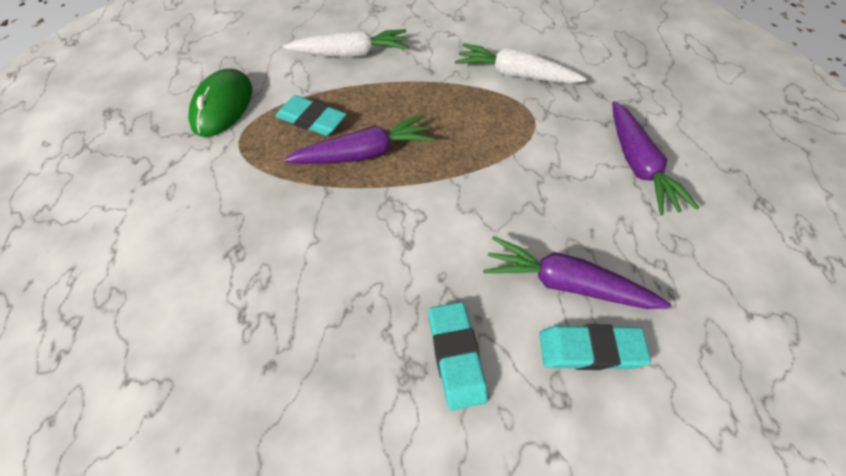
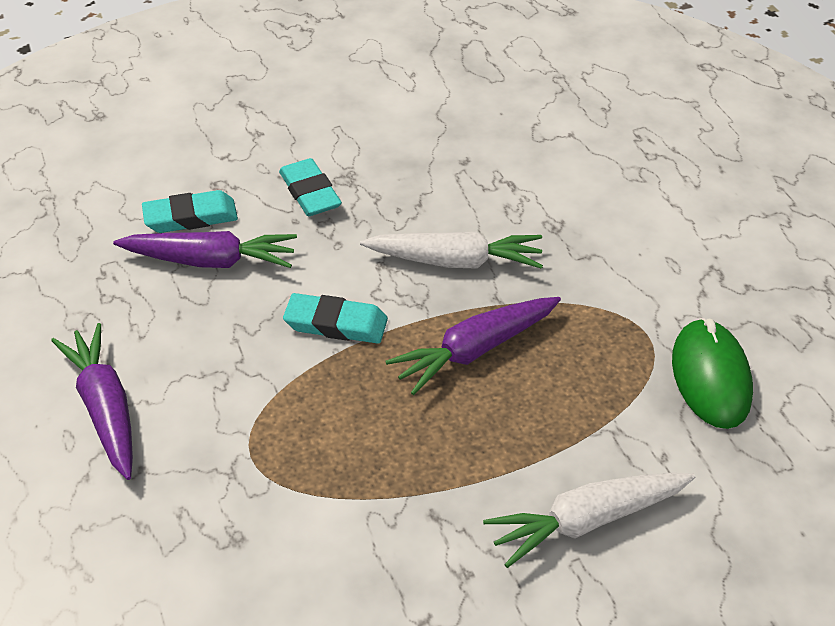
camera: 165 degrees right, 10 degrees down
(311, 120) = (572, 383): turquoise eraser -> turquoise eraser (336, 324)
(515, 75) = (287, 537): white carrot -> white carrot (455, 261)

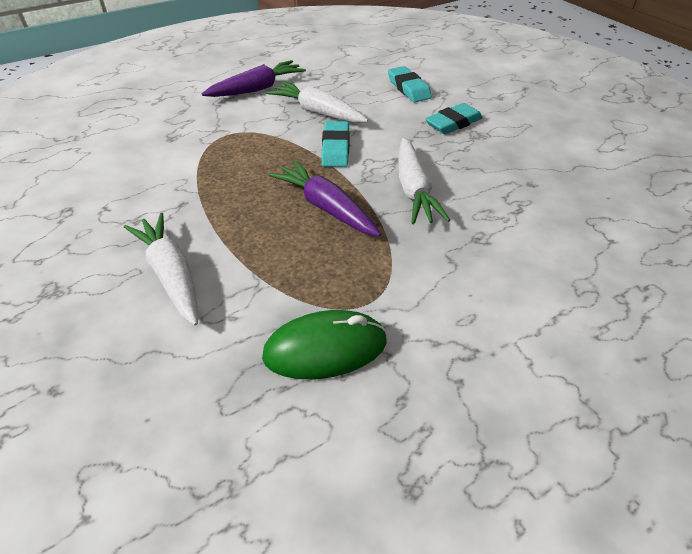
camera: 80 degrees right, 0 degrees up
(210, 261) = (374, 99): purple carrot -> none
(223, 333) = (317, 112): none -> white carrot

